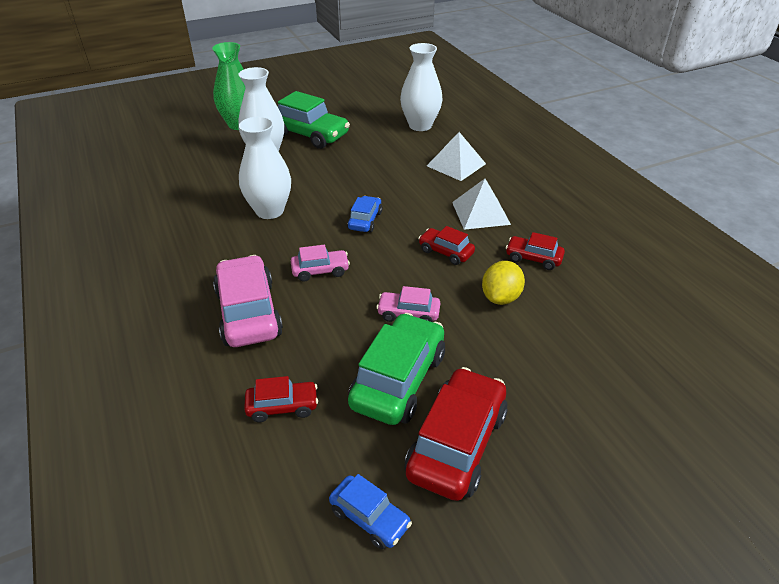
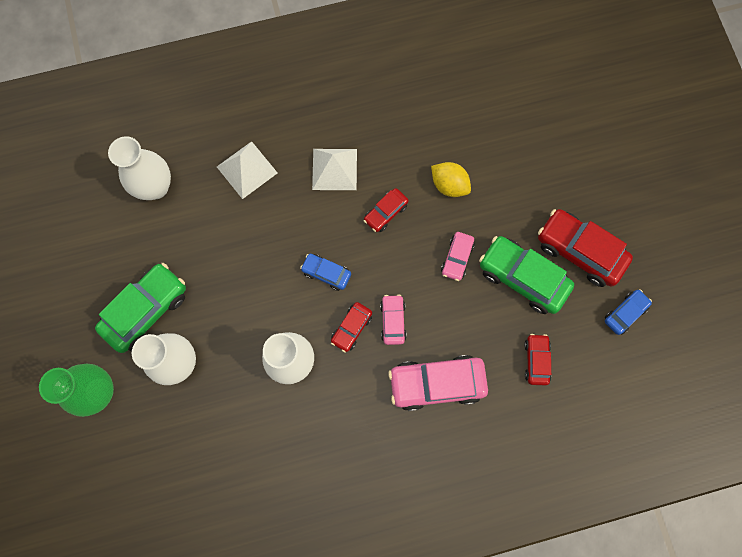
camera: 80 degrees left, 35 degrees up
(533, 258) = (406, 146): red car -> red car (351, 328)

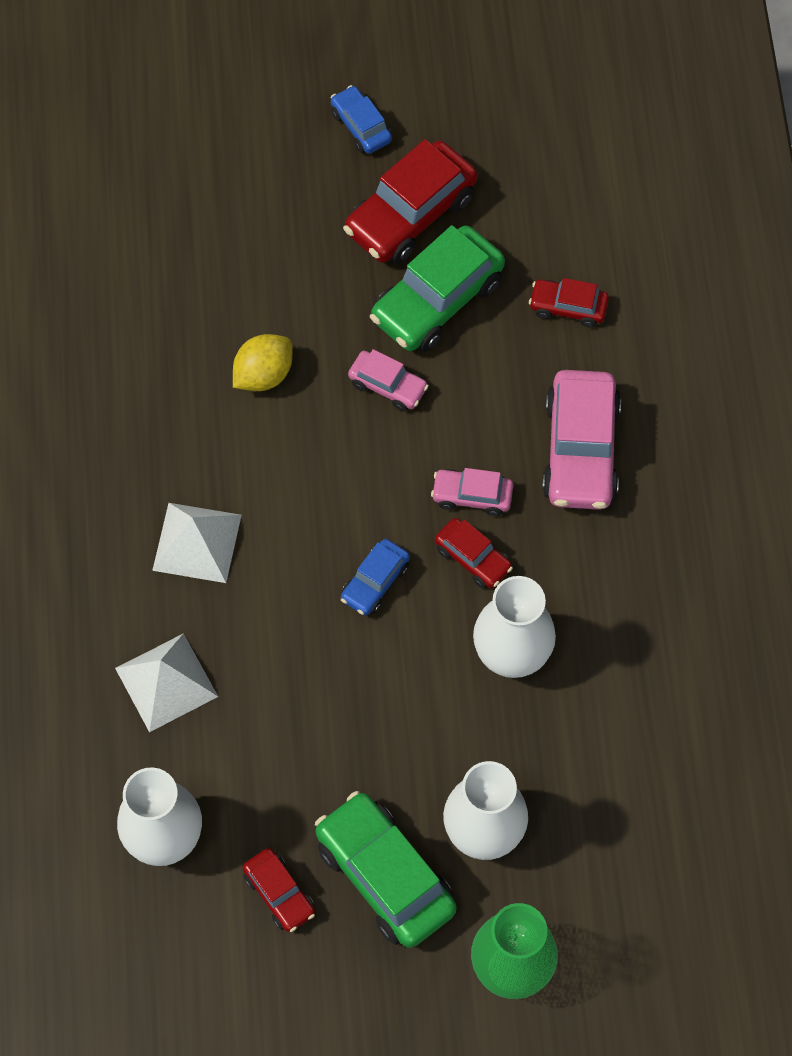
camera: 80 degrees left, 10 degrees down
(386, 213) = (290, 476): red car -> red car (279, 893)
(625, 313) = (517, 175): blue car -> blue car (361, 126)

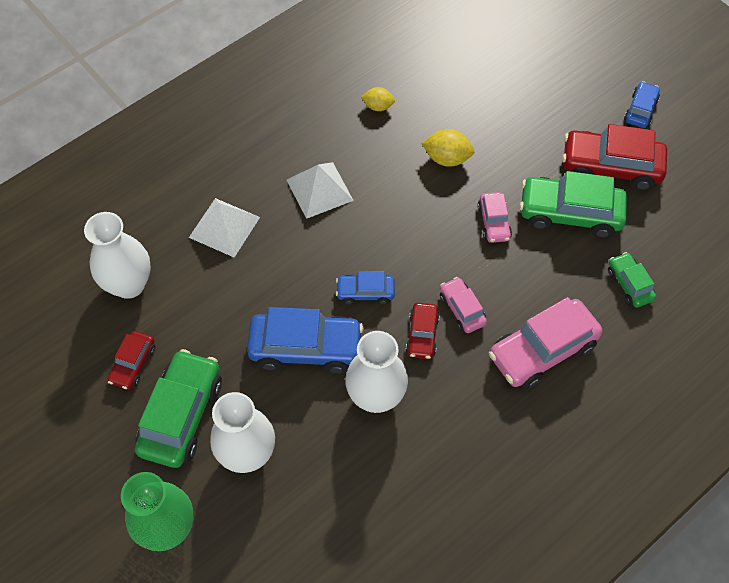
camera: 55 degrees right, 5 degrees down
(127, 399) = (378, 106): none -> yellow lemon
(398, 691) = (306, 348): none -> blue car
(568, 307) = (629, 284): red car -> green car

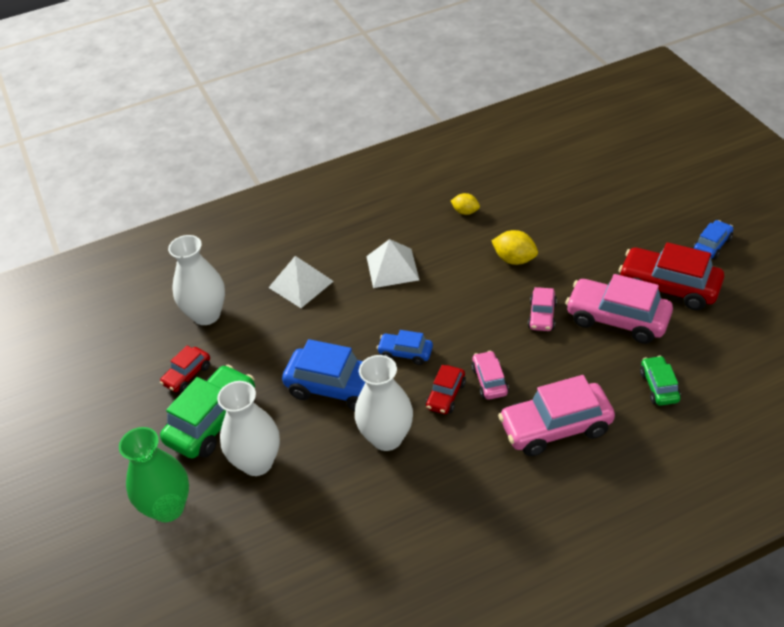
camera: 20 degrees right, 15 degrees down
(570, 213) = (617, 319): green car -> pink car

